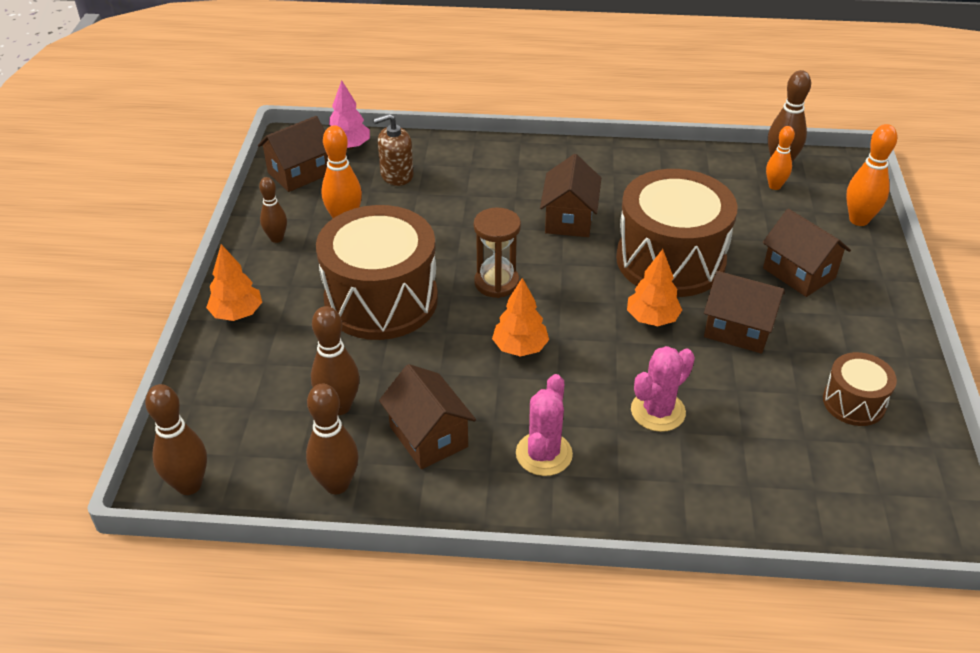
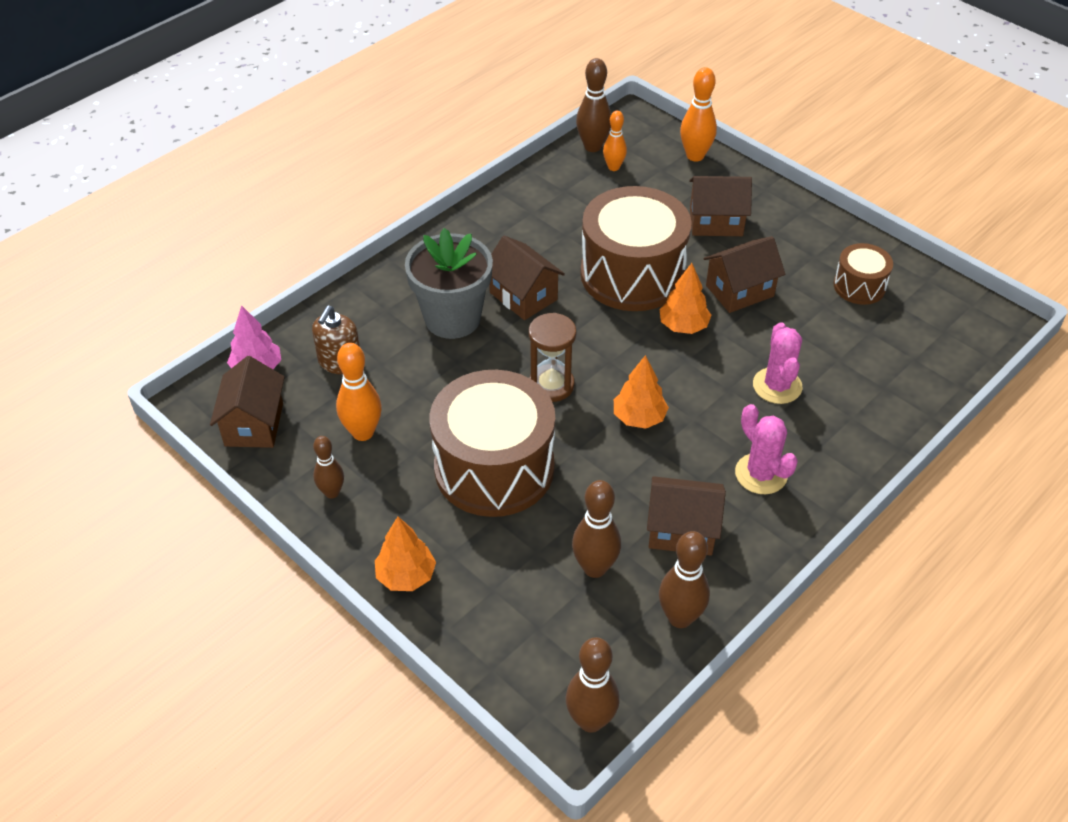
camera: 50 degrees left, 5 degrees up
(501, 199) = (452, 318): none -> grey flower pot

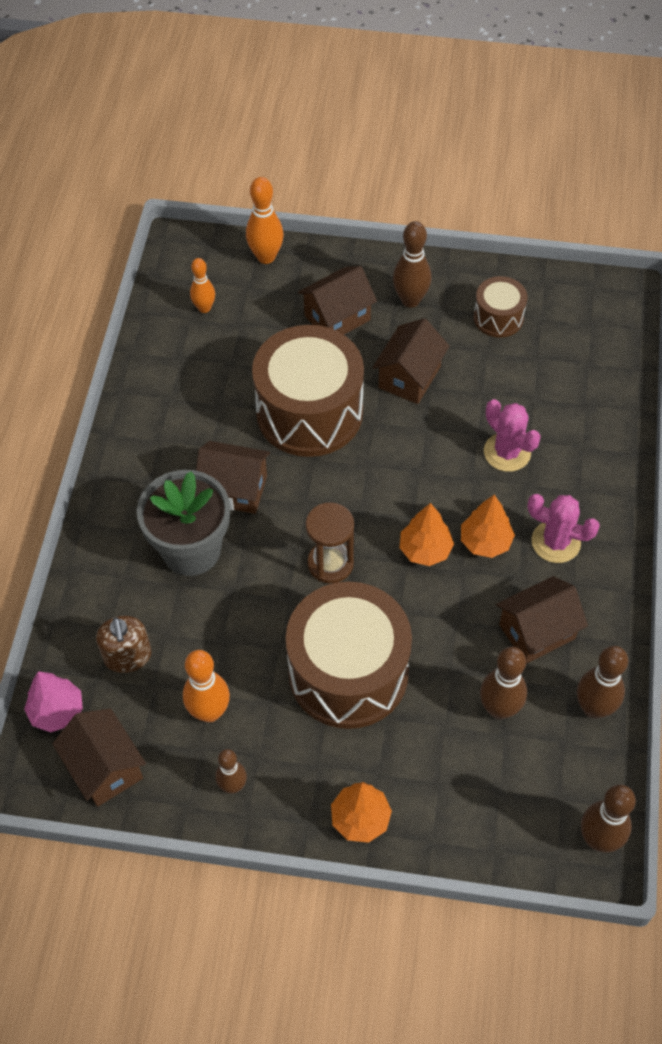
camera: 35 degrees left, 10 degrees up
(592, 146) = (167, 295): brown bowling pin -> brown bowling pin (410, 300)
(683, 326) = (391, 439): orange tree -> orange tree (485, 542)

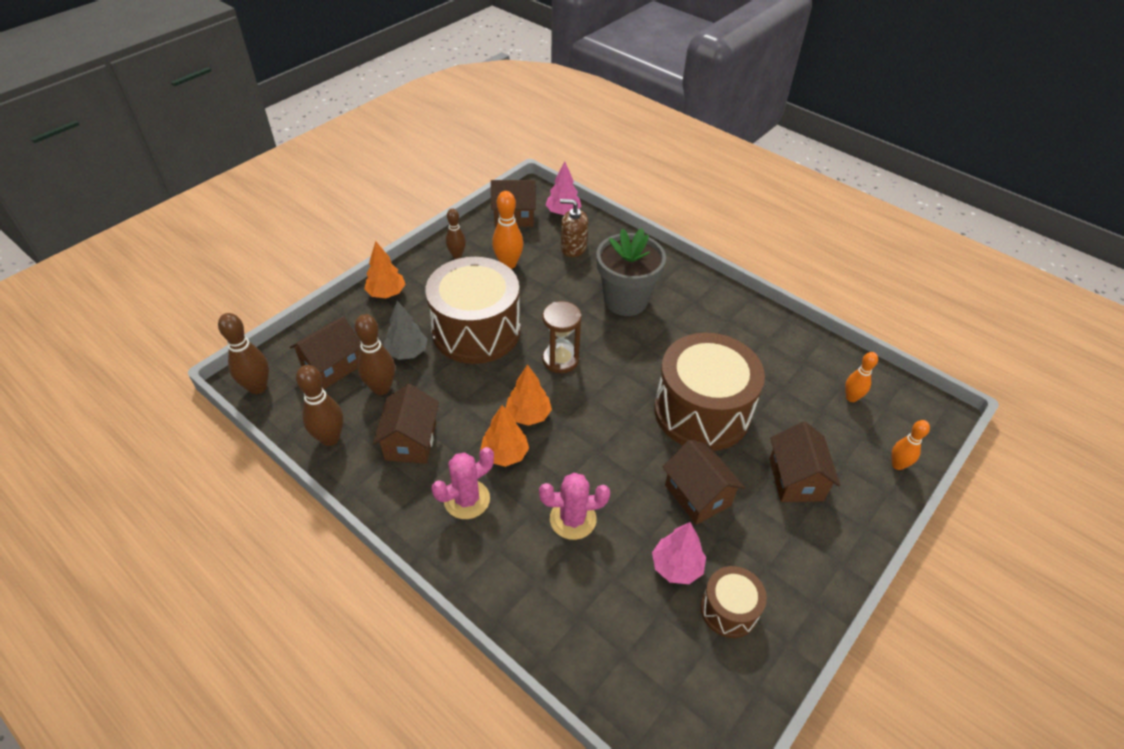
camera: 120 degrees right, 10 degrees down
(234, 489) = (658, 340): brown house -> brown house (332, 366)
(266, 257) = (897, 465): orange bowling pin -> orange bowling pin, size x0.65
(410, 300) = (790, 547): brown bowling pin -> none
(432, 721) = (407, 352): none -> grey tree
(489, 363) = (676, 566): none -> pink tree

